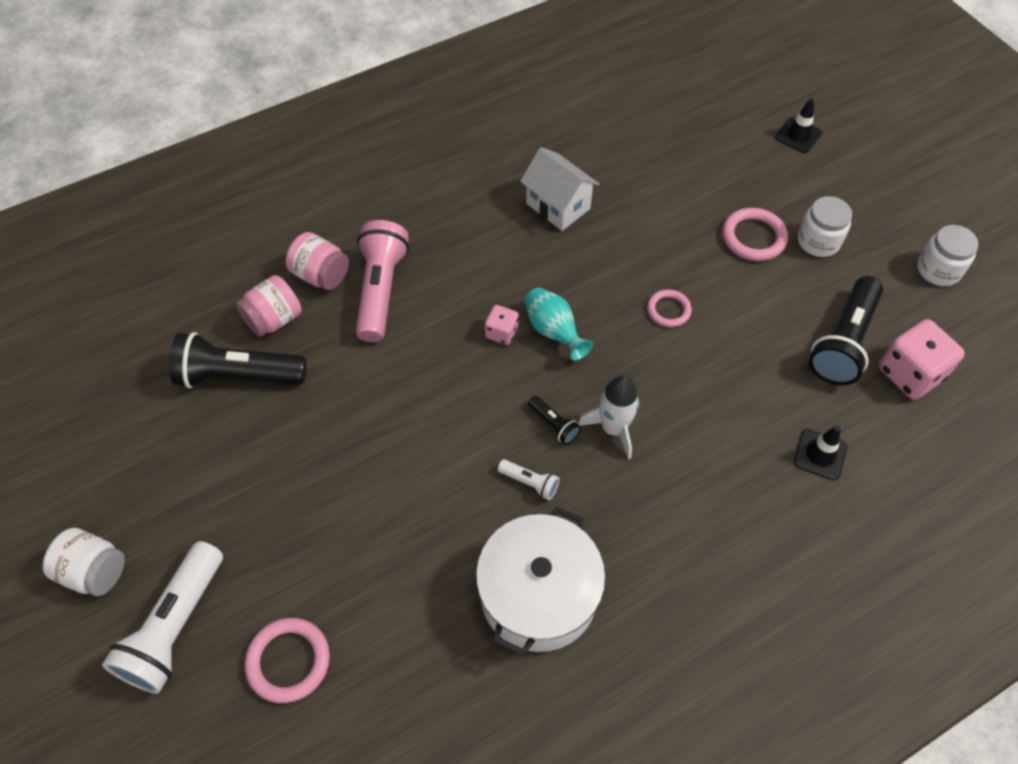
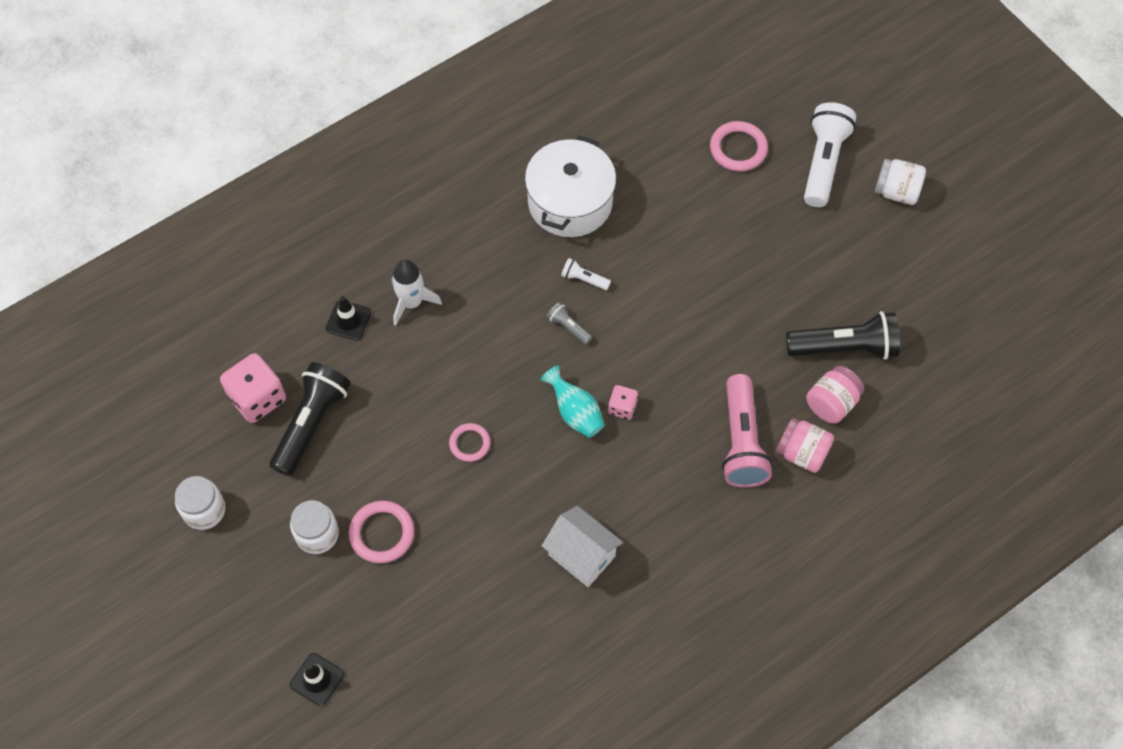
camera: 175 degrees right, 5 degrees up
(554, 424) = (568, 327): black flashlight -> grey flashlight
(613, 428) = (518, 328): white rocket -> white rocket (411, 302)

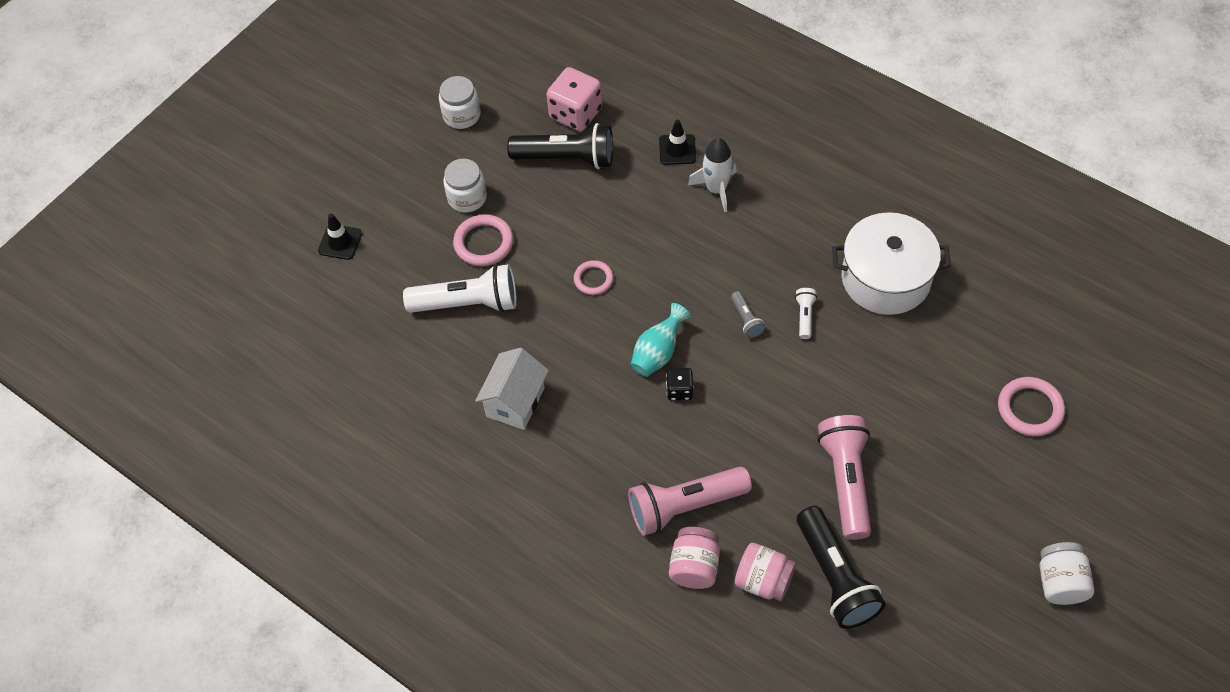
camera: 75 degrees right, 5 degrees down
(568, 327) = (746, 319): grey flashlight -> grey flashlight turned 135 degrees clockwise
(622, 407) = (679, 390): pink dice -> black dice
(759, 307) = (846, 481): none -> pink flashlight
(823, 162) = (1058, 497): white flashlight -> white flashlight (468, 303)

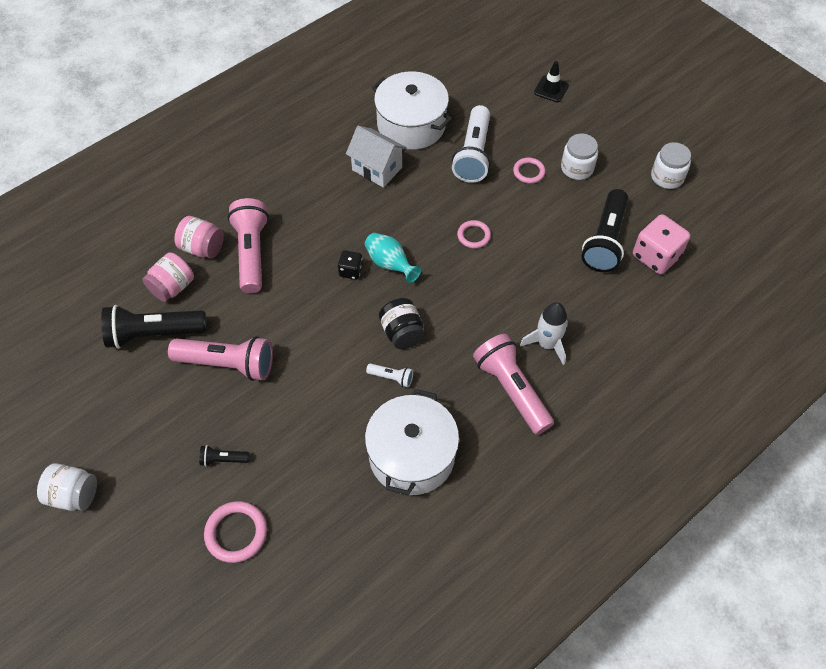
camera: 100 degrees right, 0 degrees up
(432, 381) = (411, 125): none -> white pot
(483, 243) = (529, 172): pink ring -> pink ring, size x0.65
(677, 150) = (599, 324): black traffic cone -> none
(746, 319) = (402, 333): grey flashlight -> black jar
(781, 210) = (511, 390): none -> pink flashlight
(959, 447) = (223, 459): none -> black flashlight

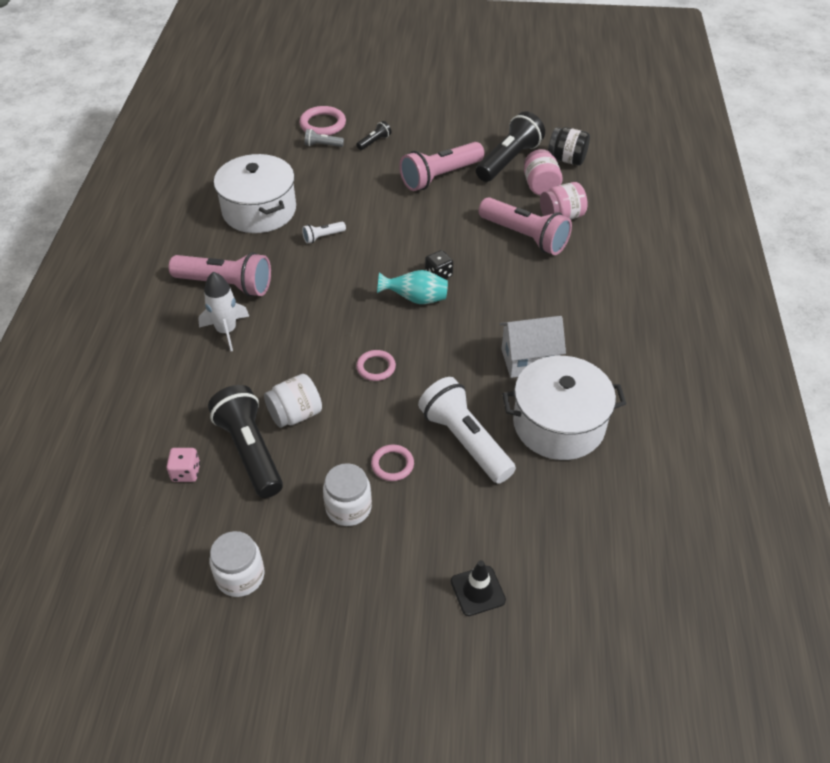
camera: 135 degrees right, 10 degrees down
(74, 495) = (432, 87): white jar -> white jar (295, 414)
(271, 498) = (322, 145): none -> grey flashlight
(402, 333) = (348, 264): black jar -> black jar (567, 159)
(656, 256) = (186, 472): pink dice -> pink dice, size x0.54

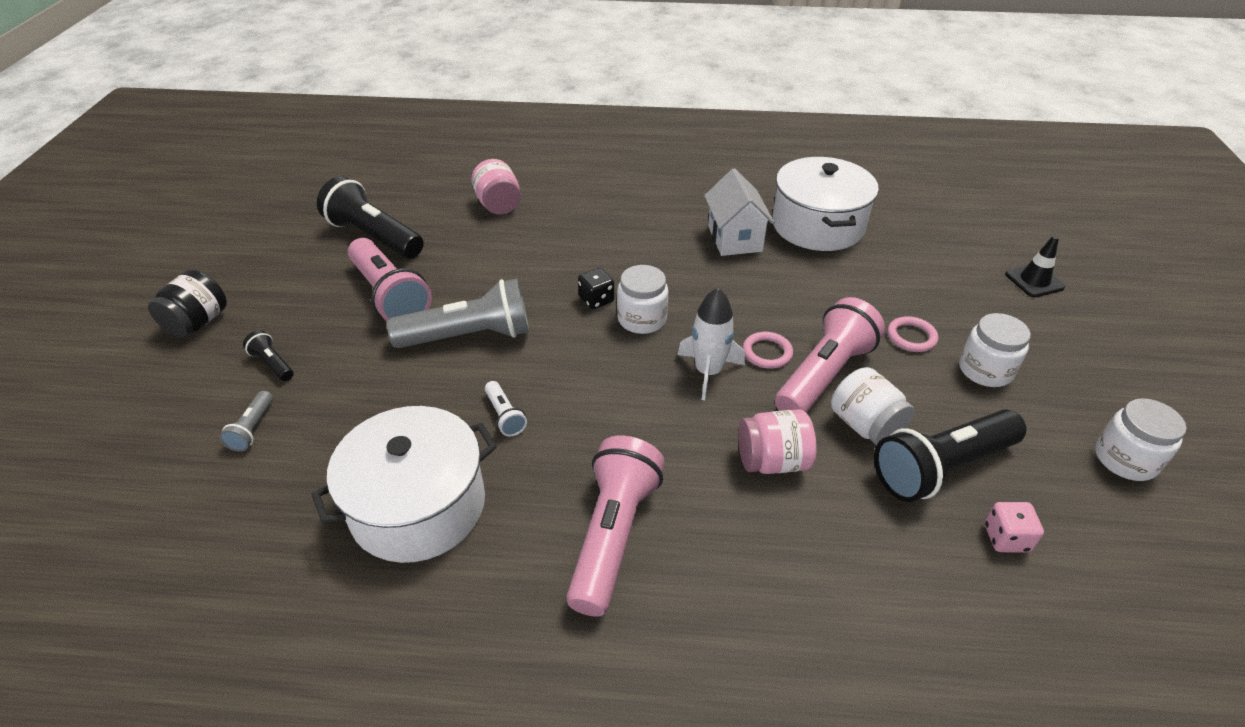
camera: 90 degrees left, 5 degrees down
(226, 331) = (721, 521): white rocket -> white rocket (708, 372)
(323, 124) = (185, 432): pink ring -> none
(398, 216) = (469, 336): none -> grey flashlight
(415, 299) = (642, 319): turquoise vase -> white jar
(465, 441) = (859, 284): white flashlight -> none
(525, 236) = (531, 232): pink flashlight -> pink flashlight (824, 375)
(540, 186) = (436, 216): pink jar -> pink jar (772, 461)
(567, 159) = (389, 194): black jar -> black jar (198, 322)

